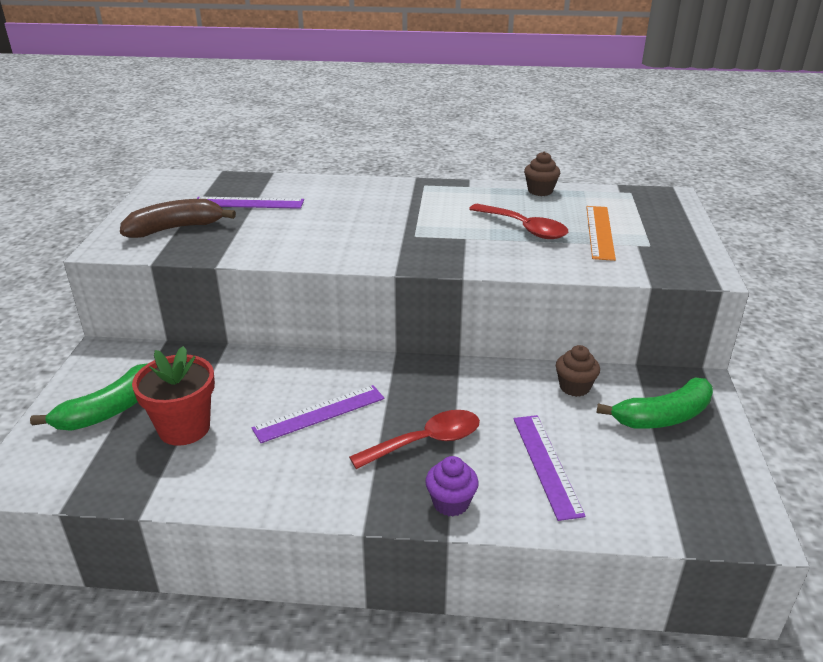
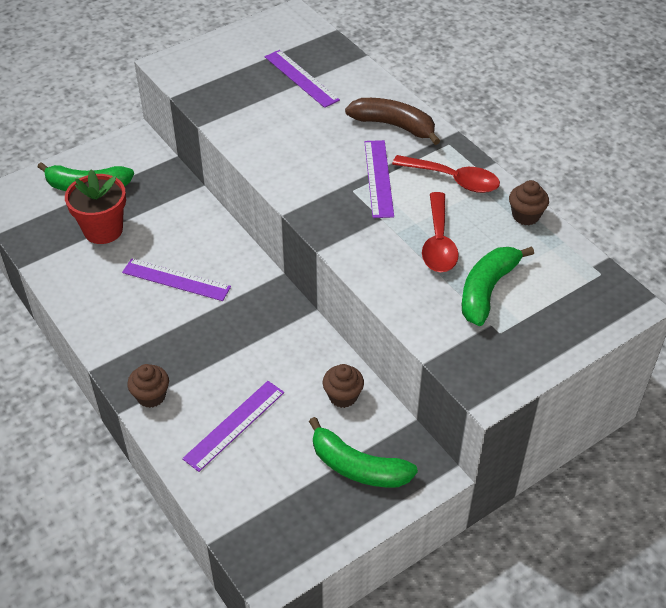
camera: 50 degrees right, 15 degrees up
(175, 228) = (225, 73): brown banana -> brown banana (394, 126)
(418, 221) = (378, 178): none -> purple ruler
(426, 442) = (198, 349): red spoon -> red spoon (453, 179)
(451, 503) = (151, 396): purple cupcake -> brown cupcake
(599, 232) = (487, 290): orange ruler -> green banana

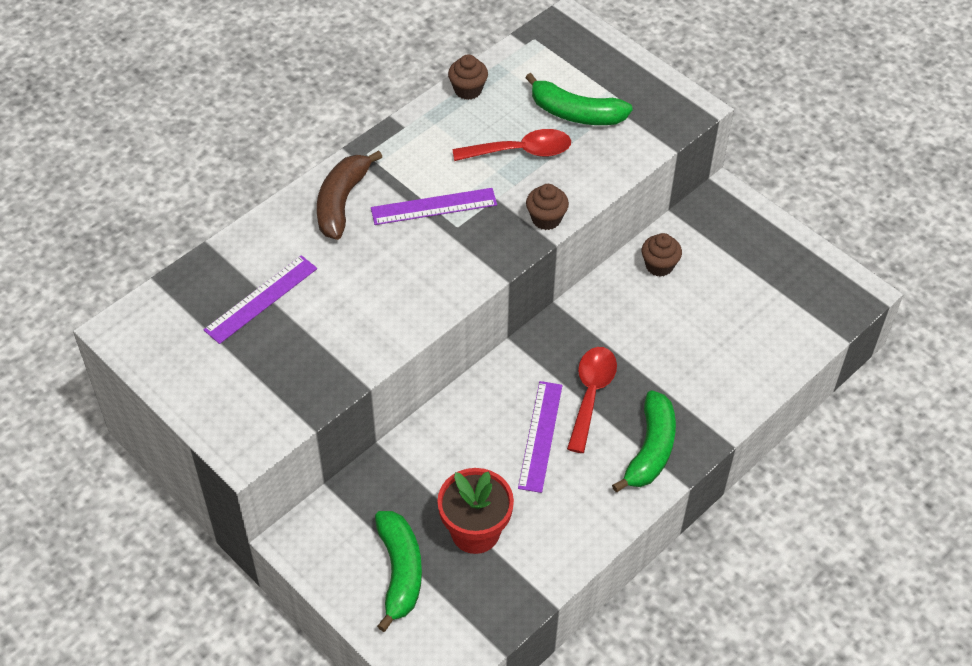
camera: 100 degrees left, 5 degrees up
(151, 396) = (705, 422): brown cupcake -> brown cupcake (546, 219)
(234, 425) = (718, 345): purple ruler -> none
(357, 467) = (734, 245): green banana -> green banana (650, 449)
(453, 179) = (424, 146): red spoon -> red spoon (591, 394)

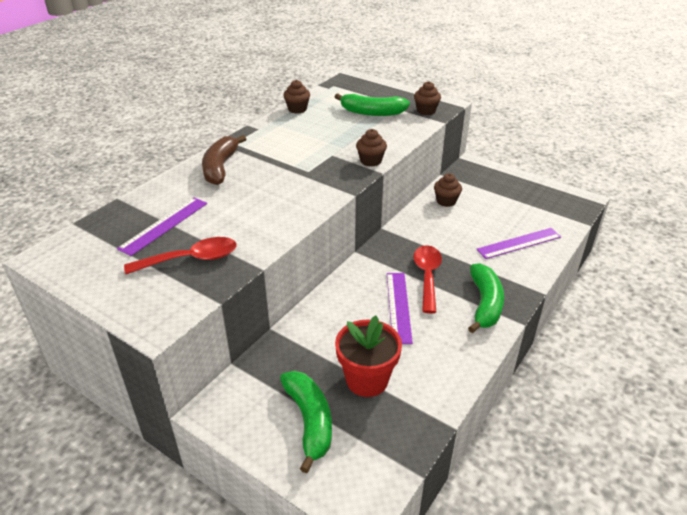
camera: 10 degrees left, 15 degrees down
(434, 207) = (288, 163): purple ruler -> purple ruler (519, 243)
(521, 151) = (341, 132): red spoon -> red spoon (191, 259)
(657, 120) = (426, 111): none -> brown cupcake

